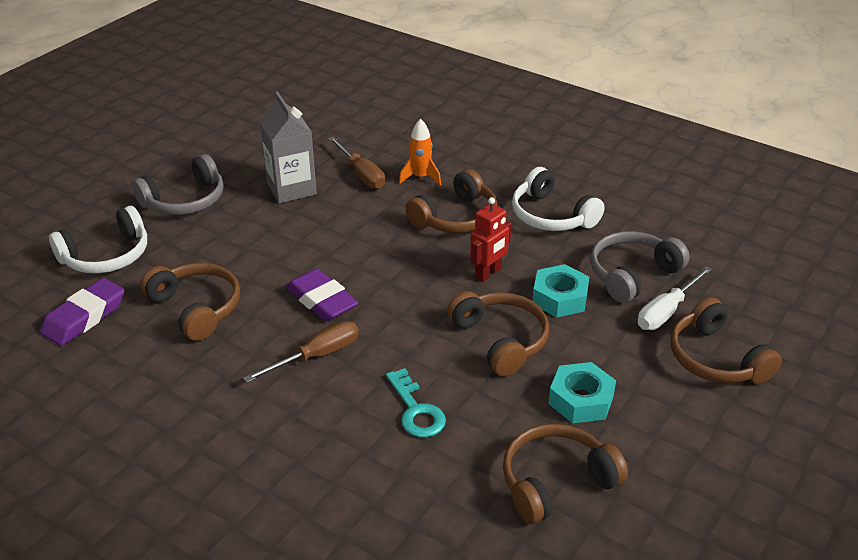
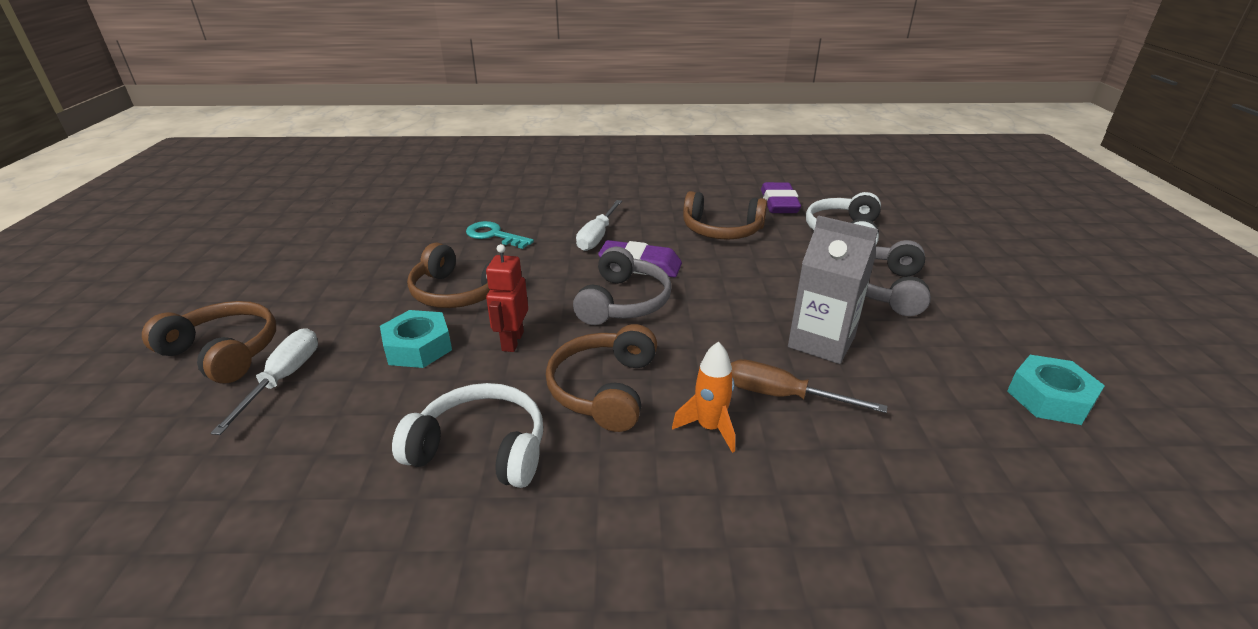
camera: 145 degrees right, 5 degrees down
(317, 356) = (597, 236): brown screwdriver -> white screwdriver
(556, 482) = (368, 235): brown headphones -> none
(581, 400) = (364, 279): turquoise nut -> turquoise nut (1049, 398)
(632, 274) = (334, 407): grey headphones -> grey headphones (623, 302)

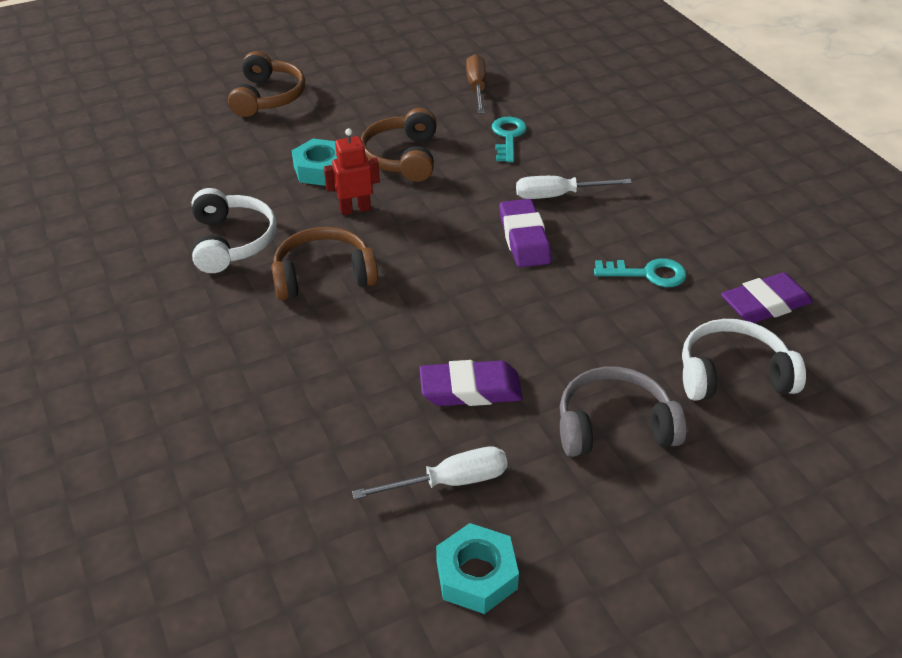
camera: 65 degrees right, 10 degrees up
(283, 379) = (255, 133): white screwdriver -> white screwdriver (450, 481)
(623, 302) = (451, 248): grey headphones -> none
(709, 428) = (307, 343): orange rocket -> none
(721, 230) = (647, 274): brown headphones -> turquoise key
(782, 396) = (371, 377): brown screwdriver -> brown screwdriver (476, 87)
(821, 342) = (470, 390): grey carton -> purple eraser

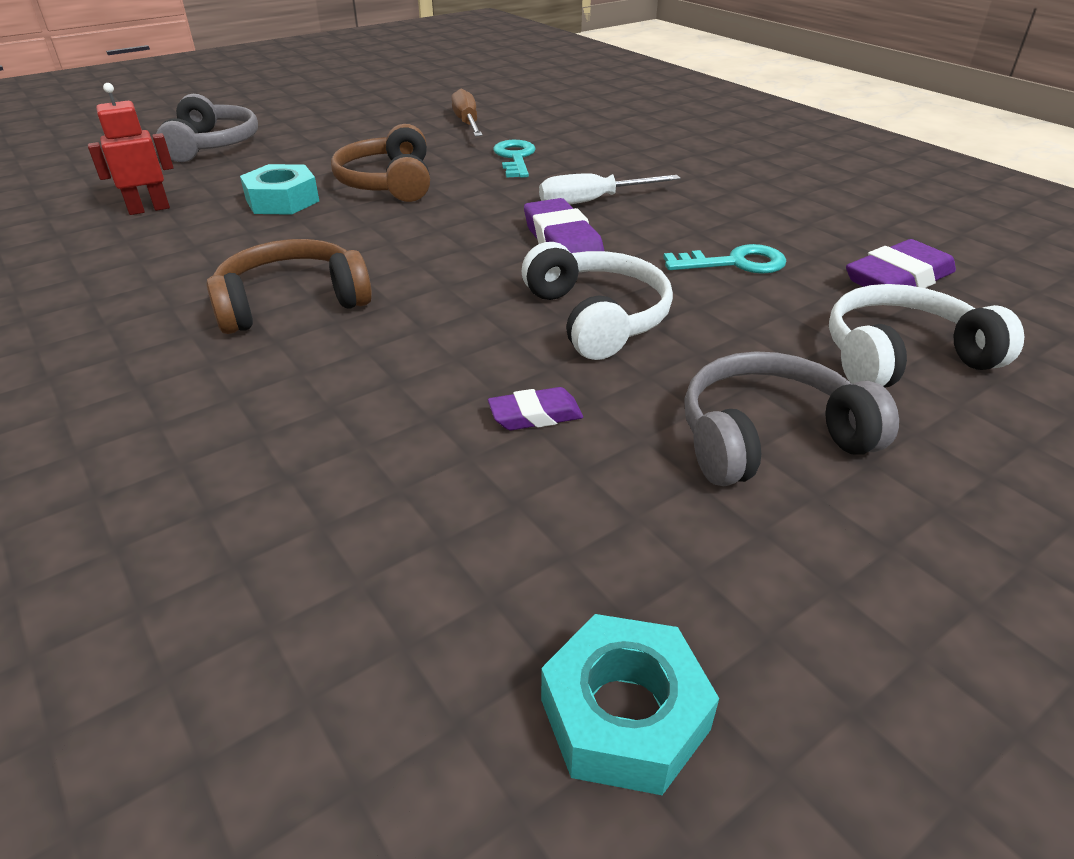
camera: 10 degrees left, 5 degrees down
(232, 241) = (156, 278): white headphones -> white headphones (597, 317)
(268, 97) = (212, 145): brown headphones -> grey headphones
(355, 209) = (331, 233): red robot -> red robot (149, 209)
(450, 481) = (534, 552): white screwdriver -> none
(470, 390) = (535, 415): purple eraser -> purple eraser, size x0.58

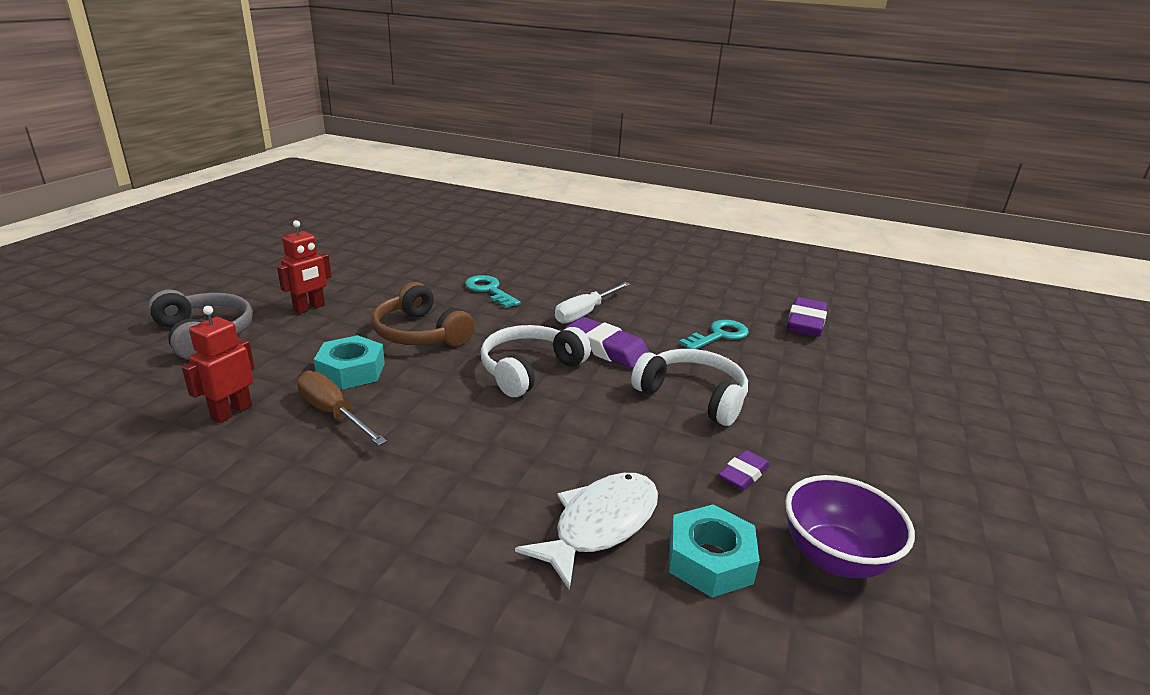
camera: 35 degrees left, 10 degrees down
(292, 303) = (483, 454): brown headphones -> none
(305, 403) = (600, 525): none -> white fish
(322, 141) = (309, 308): none -> red robot
(467, 123) = (414, 268): brown screwdriver -> brown screwdriver (333, 413)
(515, 544) = (834, 558): none -> purple bowl
(624, 714) = (989, 620): turquoise nut -> turquoise nut (710, 560)
(769, 437) = (863, 440): grey headphones -> none
(902, 356) = (860, 369): white headphones -> white headphones (530, 370)

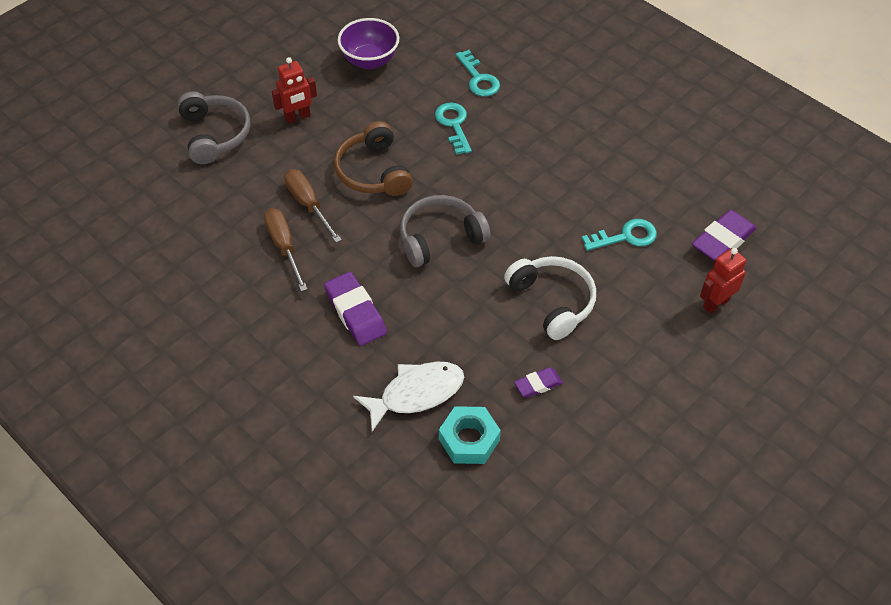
camera: 25 degrees right, 25 degrees up
(231, 412) = (220, 227): red robot -> red robot (715, 303)
(351, 371) = (308, 204): turquoise nut -> brown screwdriver
(494, 261) = (478, 78): none -> turquoise key
(530, 370) = (440, 238): white headphones -> grey headphones
(585, 313) = (523, 177): white screwdriver -> none
(607, 349) = (515, 229): purple eraser -> purple eraser (355, 312)
(834, 558) = (550, 464): purple bowl -> purple bowl (370, 60)

